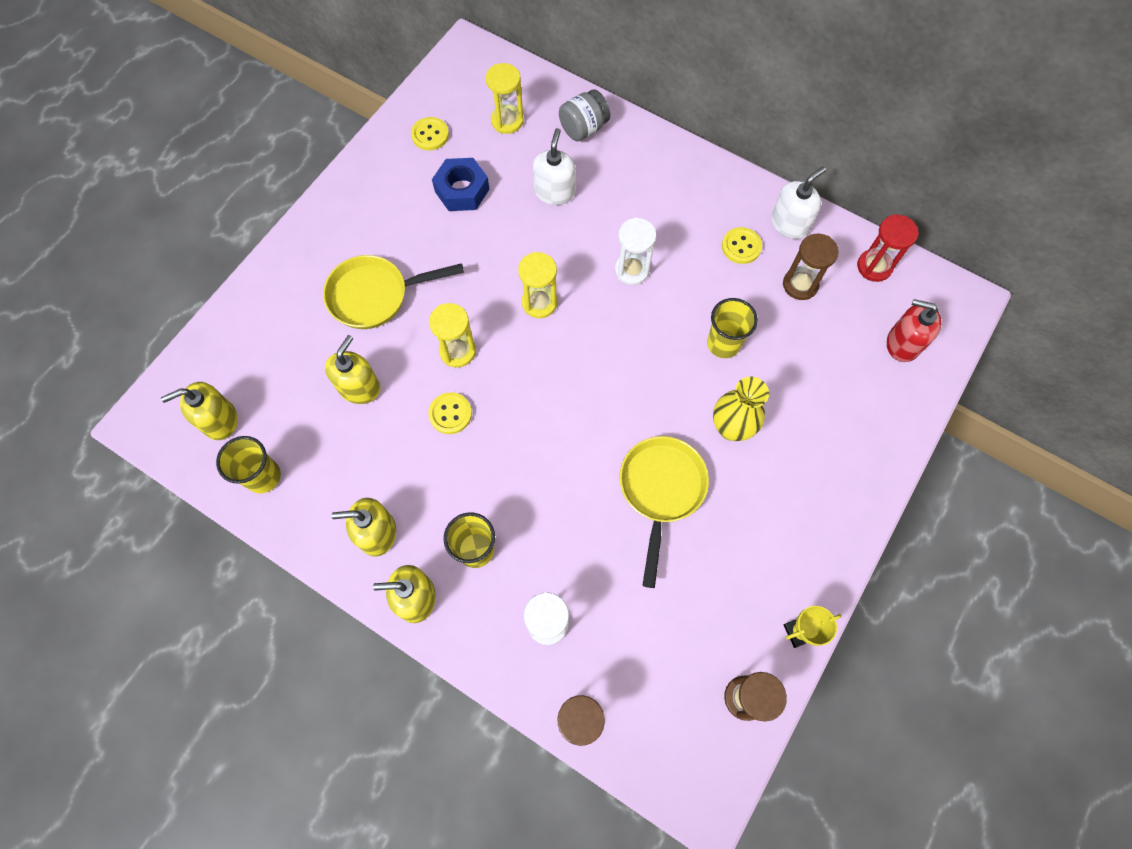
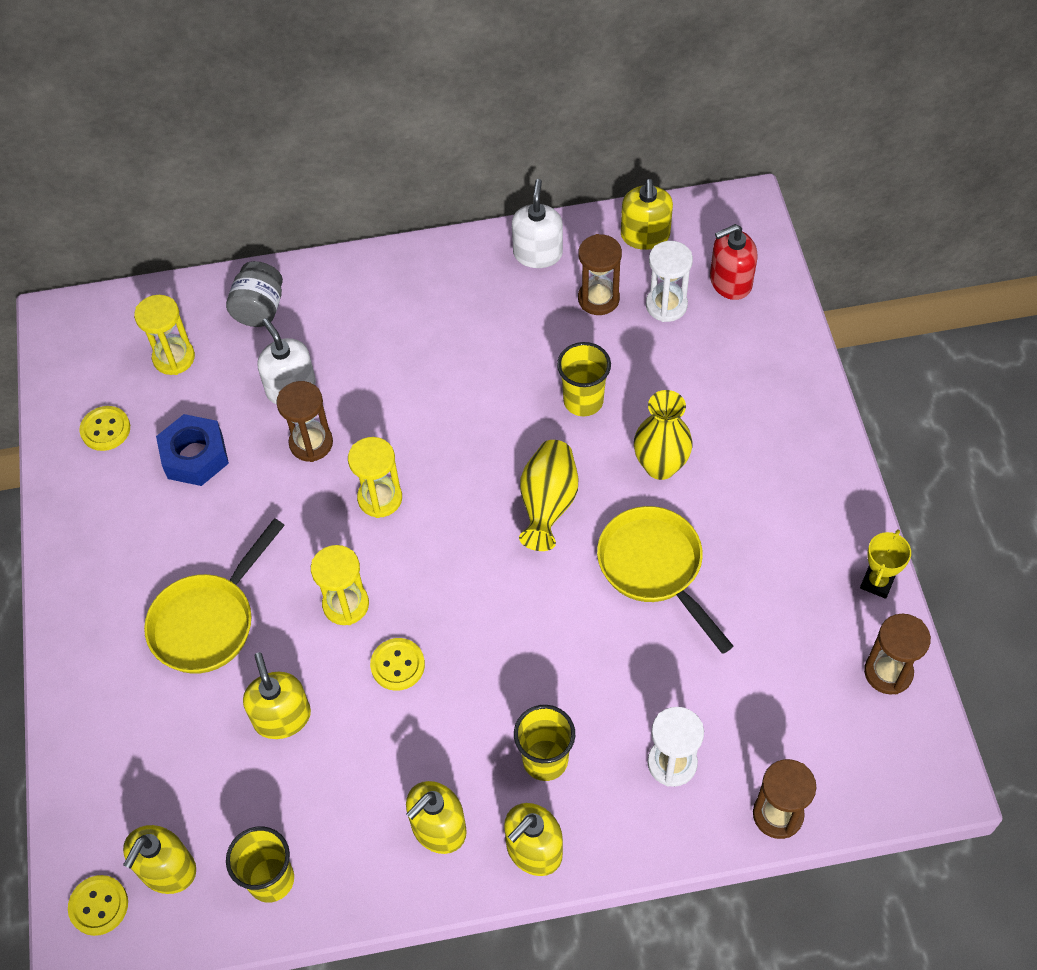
camera: 40 degrees left, 10 degrees down
(533, 235) = (311, 443): none -> brown hourglass
(632, 270) = (437, 401): white hourglass -> white hourglass (666, 305)
(635, 392) = (548, 504): none -> yellow vase
(741, 246) = (515, 305): yellow button -> yellow button (99, 906)
(874, 266) = (645, 235): red hourglass -> yellow soap dispenser

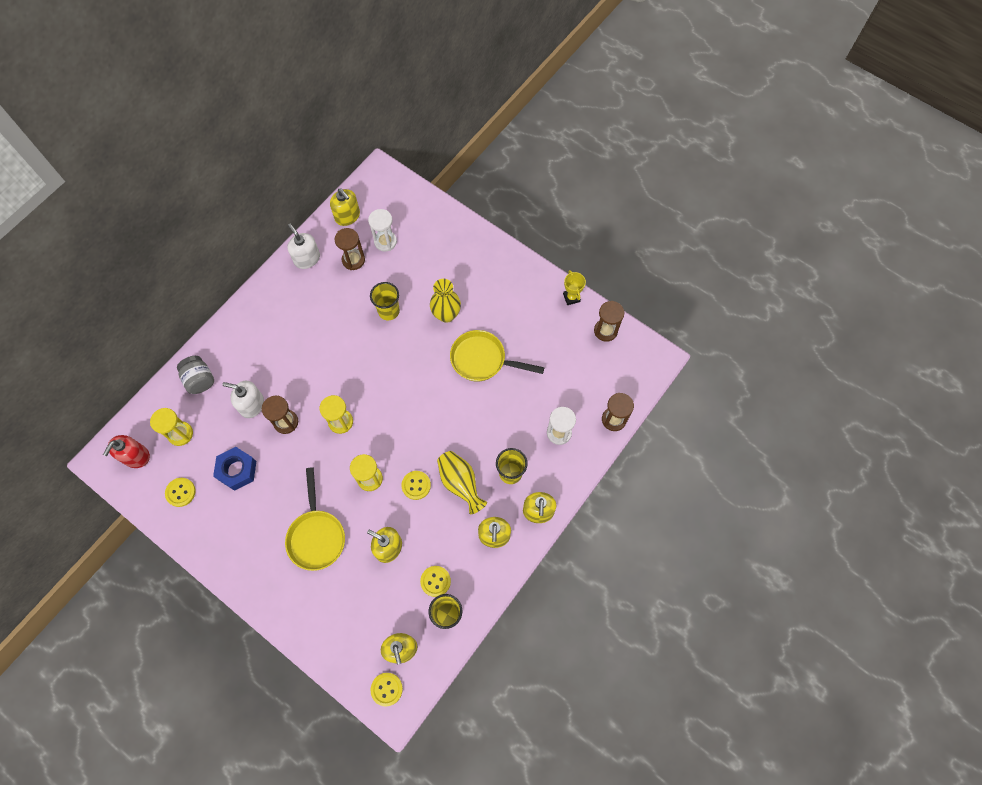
camera: 45 degrees left, 10 degrees up
(299, 819) = (435, 581): none -> yellow button
(548, 504) = (415, 367): yellow vase -> yellow vase (460, 483)
(730, 282) = (403, 211): red soap dispenser -> red soap dispenser (136, 456)

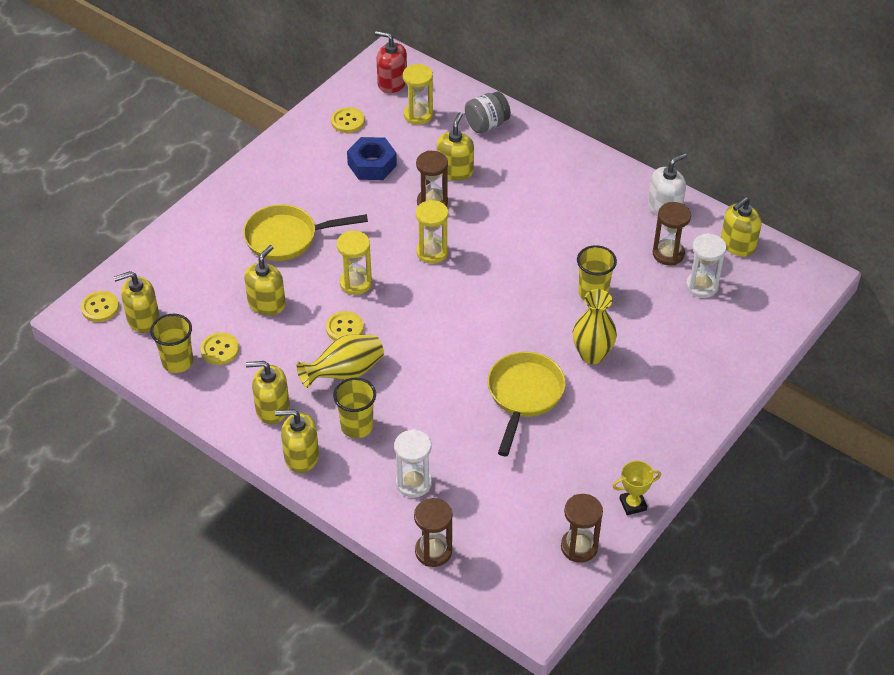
camera: 90 degrees right, 20 degrees down
(252, 405) = (455, 171): white soap dispenser -> yellow soap dispenser

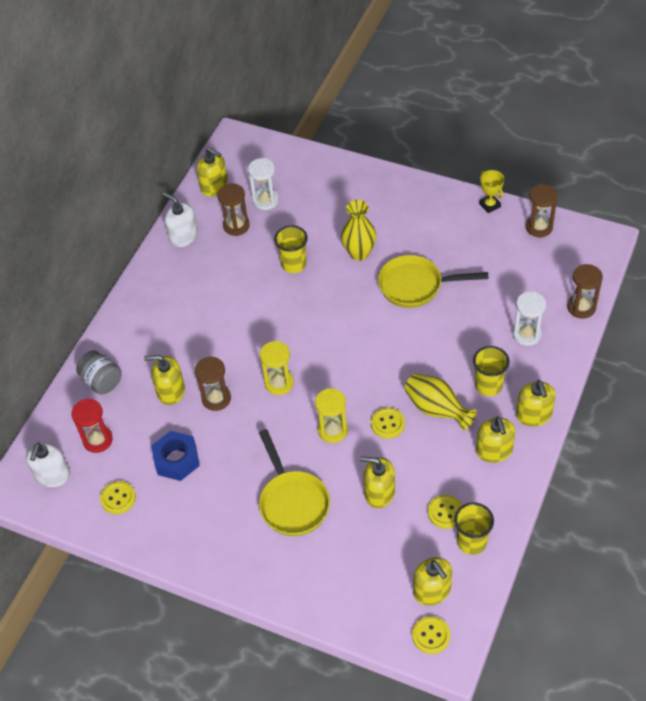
camera: 100 degrees left, 5 degrees up
(392, 83) = (52, 475): red soap dispenser -> white soap dispenser
(418, 115) = (98, 440): yellow hourglass -> red hourglass

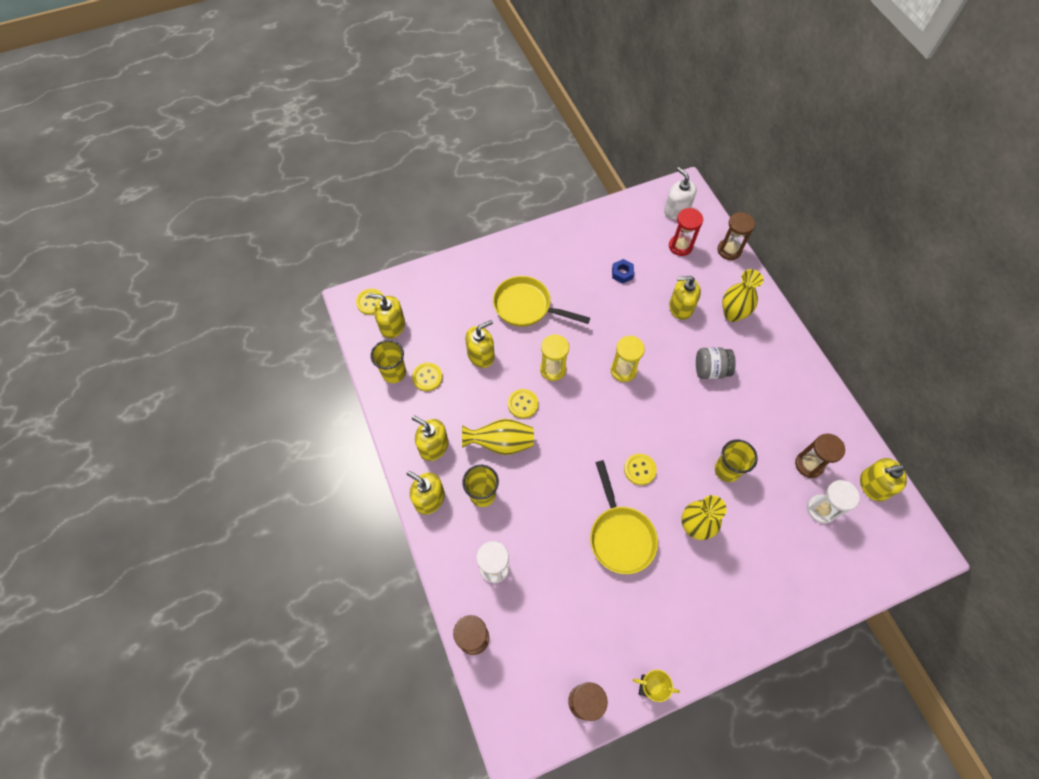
camera: 130 degrees right, 10 degrees up
(102, 381) = (727, 278): grey jar -> grey jar (710, 370)
(118, 498) = (625, 229): yellow button -> yellow button (639, 469)
(140, 352) = (732, 314): none -> yellow vase
(171, 391) = (680, 307): yellow soap dispenser -> yellow soap dispenser turned 135 degrees counterclockwise
(176, 460) = (622, 273): blue nut -> blue nut, size x0.60
(183, 236) = (829, 420): white soap dispenser -> none
(216, 398) = (648, 327): brown hourglass -> brown hourglass (729, 250)
(415, 286) = (620, 535): yellow pan -> yellow pan turned 120 degrees clockwise

